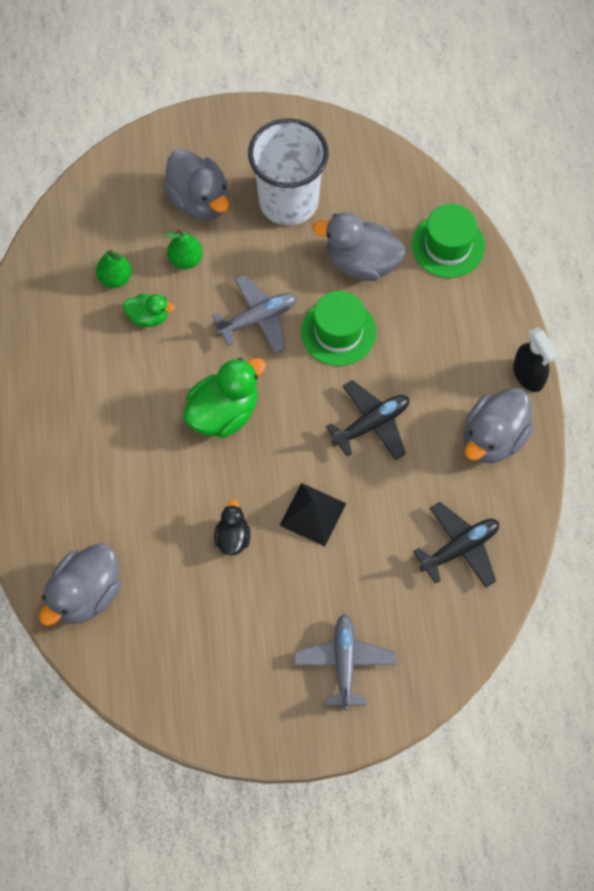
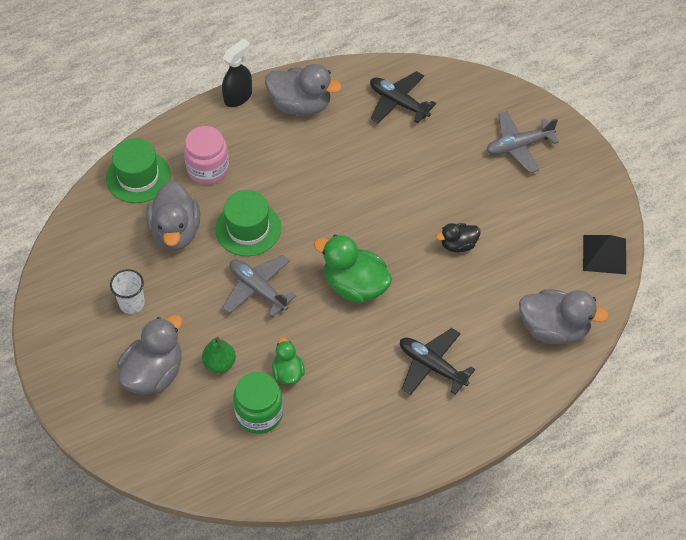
camera: 110 degrees left, 10 degrees down
(115, 278) = (259, 413): green pear -> green jar
(288, 201) = (131, 303): white cup -> white cup, size x0.46
(312, 514) = (414, 199): black pyramid -> black pyramid (604, 254)
(371, 424) = (322, 183): black plane -> black plane (432, 366)
(434, 315) = (208, 168): none -> pink jar

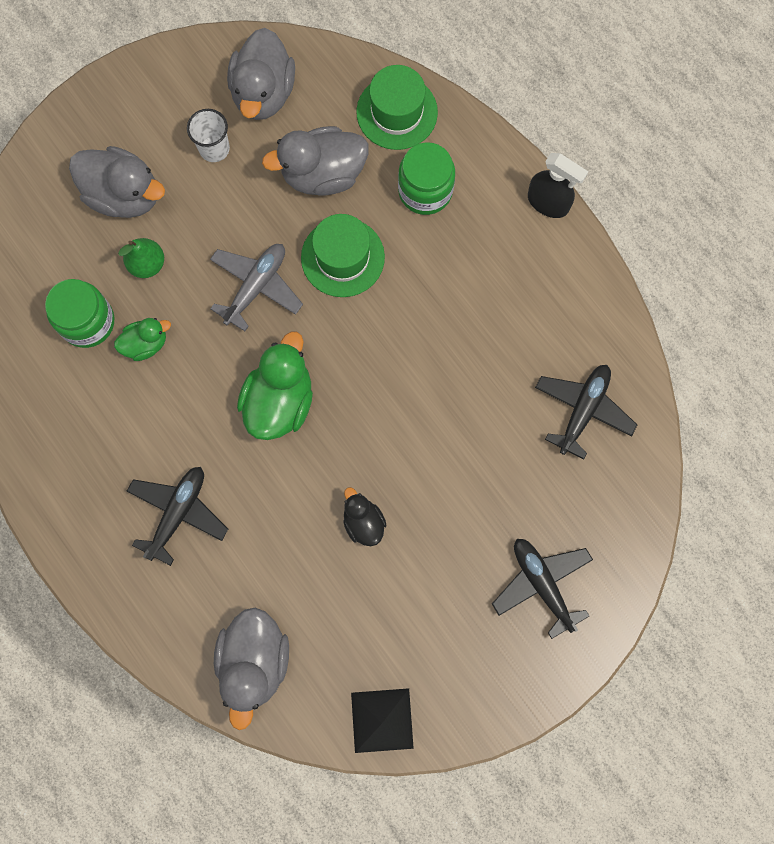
camera: 80 degrees right, 20 degrees up
(208, 168) = (425, 190): pink jar -> green jar
(300, 105) = (551, 284): grey duck -> grey duck (263, 93)
(518, 146) = (542, 584): grey plane -> black plane

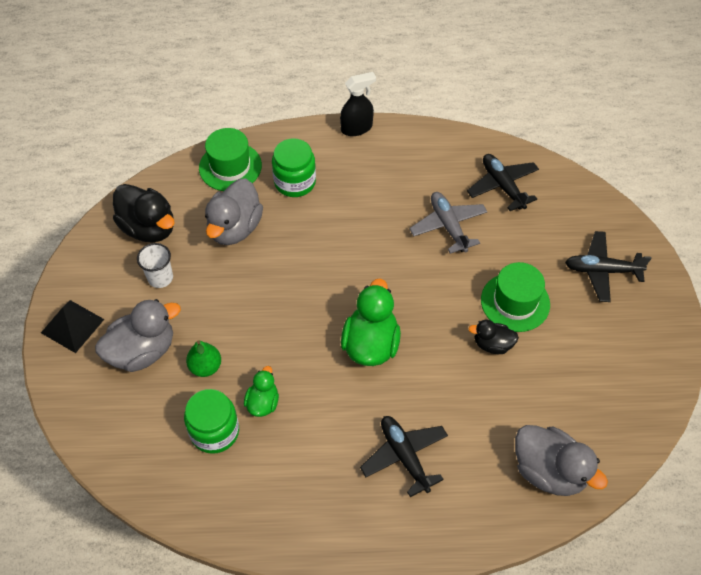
camera: 55 degrees left, 20 degrees down
(256, 286) = (279, 310): grey plane -> grey plane (448, 226)
(263, 93) = (149, 228): grey duck -> black duck
(279, 401) = (371, 344): green duck -> green duck turned 45 degrees clockwise
(342, 257) = (301, 250): green hat -> green hat (515, 302)
(382, 720) = (640, 415): black pyramid -> black pyramid (72, 326)

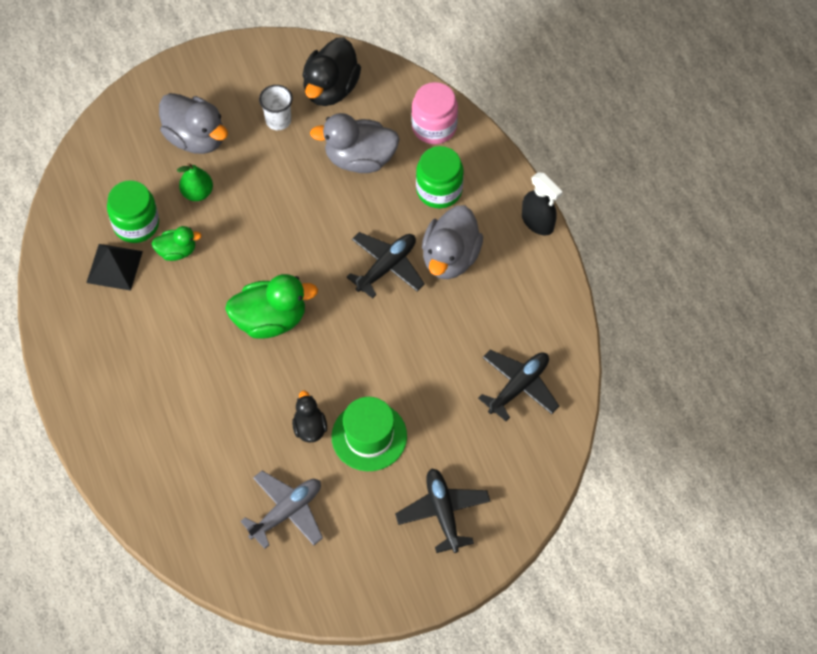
camera: 70 degrees right, 5 degrees up
(72, 326) = (202, 74): black pyramid -> black pyramid (114, 267)
(230, 166) = (434, 127): green hat -> pink jar
(404, 456) = (162, 384): black plane -> black plane (387, 267)
(448, 226) = (441, 348): grey plane -> grey plane (287, 512)
(549, 471) = (186, 512): grey duck -> grey duck (450, 257)

